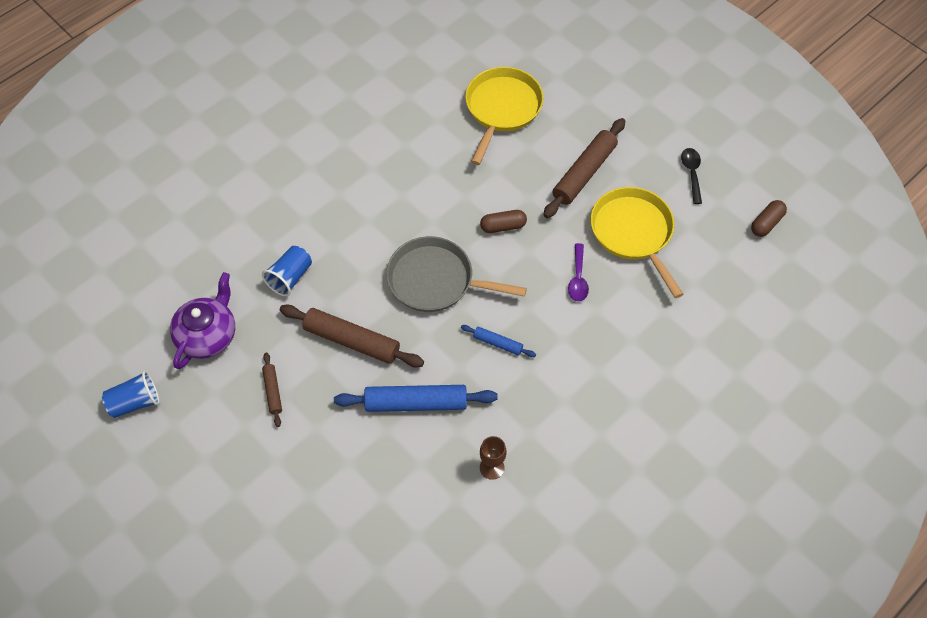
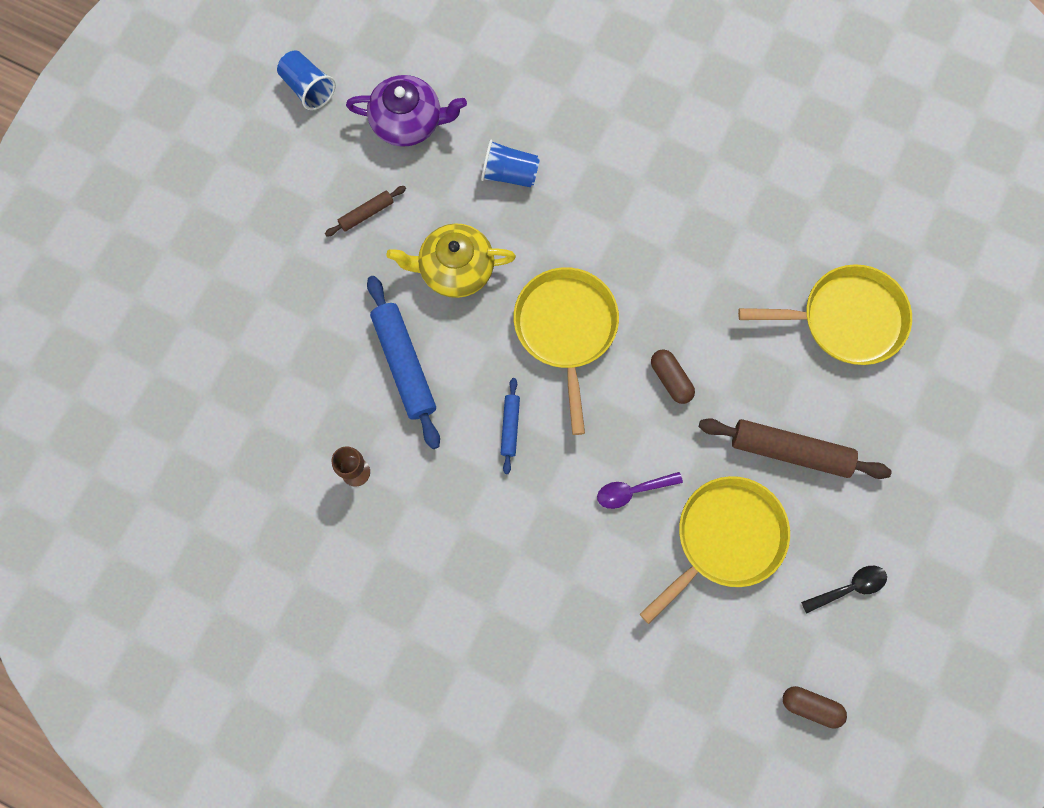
camera: 70 degrees right, 15 degrees up
(352, 341) = (455, 269): brown rolling pin -> yellow teapot
(436, 280) = (566, 329): grey pan -> yellow pan

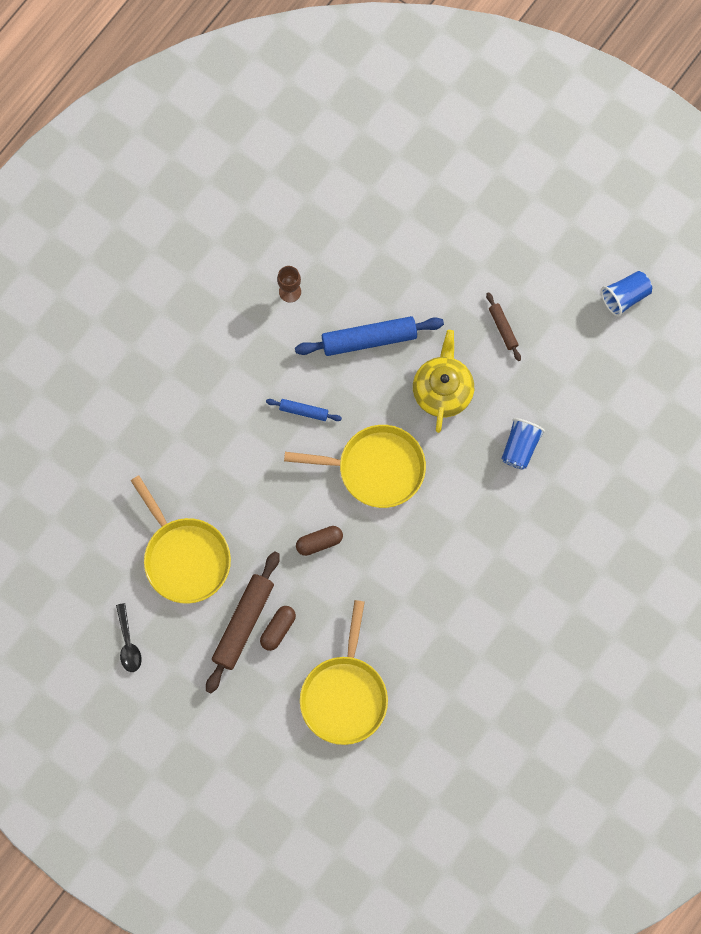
camera: 100 degrees right, 0 degrees up
(408, 122) = (581, 373): purple teapot -> none
(632, 491) = (235, 494): purple spoon -> none
(811, 706) = (47, 593): brown capsule -> brown capsule (278, 629)

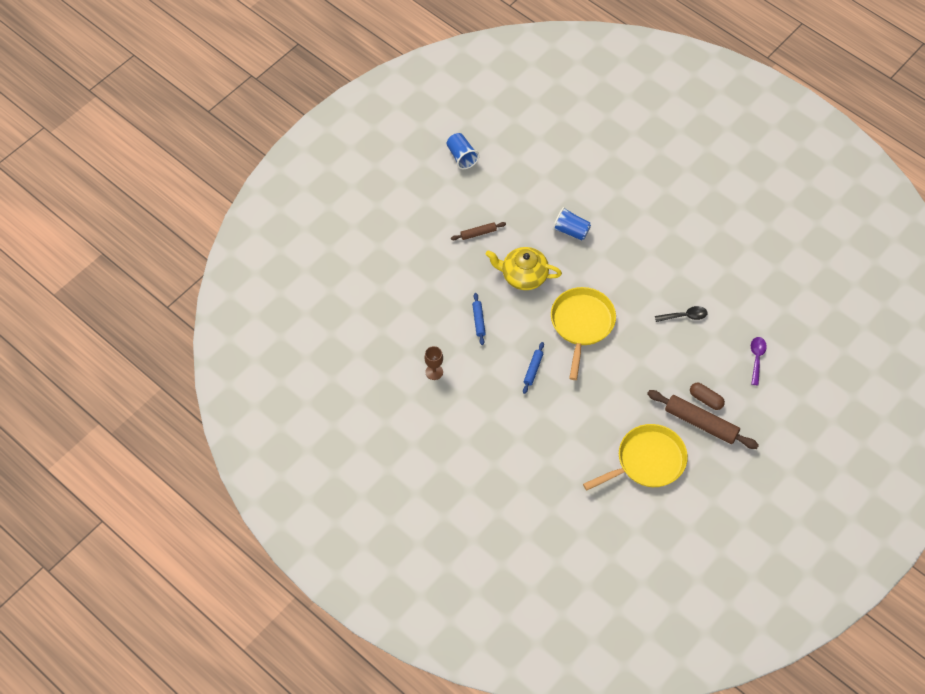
camera: 85 degrees left, 15 degrees down
(128, 643) = (716, 506): black spoon -> black spoon (684, 316)
(319, 542) = (638, 366): brown capsule -> none
(344, 695) = (756, 358): yellow pan -> purple spoon
(369, 339) = (478, 321): blue rolling pin -> blue rolling pin, size x0.51

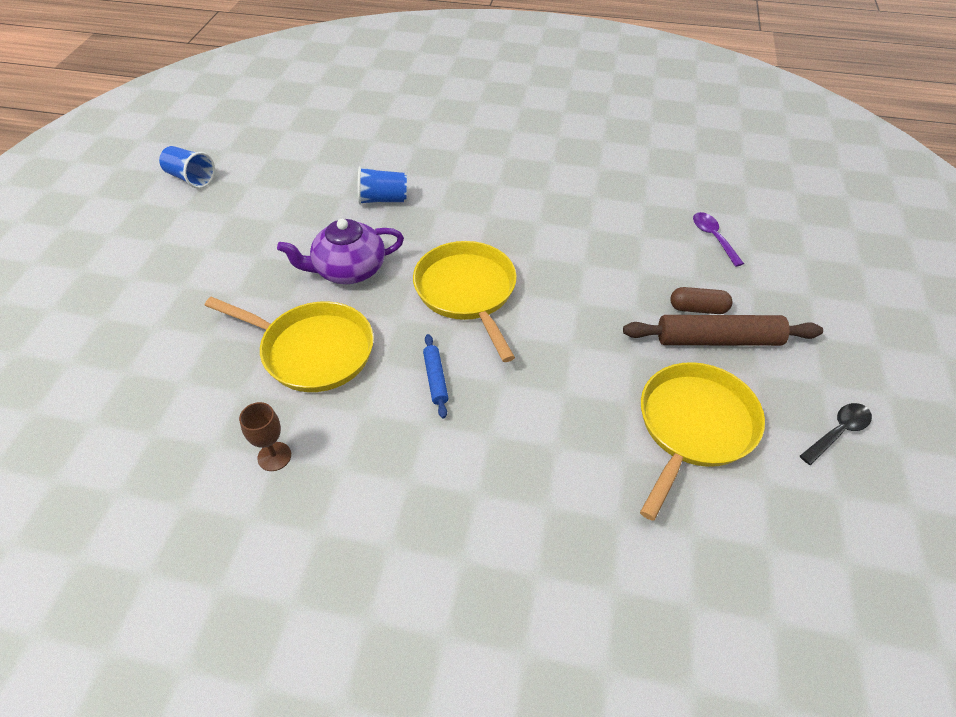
camera: 30 degrees left, 10 degrees down
(478, 233) = (255, 247): brown rolling pin -> none
(478, 321) = (312, 351): blue rolling pin -> yellow pan
(523, 276) = (348, 269): yellow teapot -> purple teapot
(684, 316) = (591, 230): black spoon -> black spoon (838, 432)

